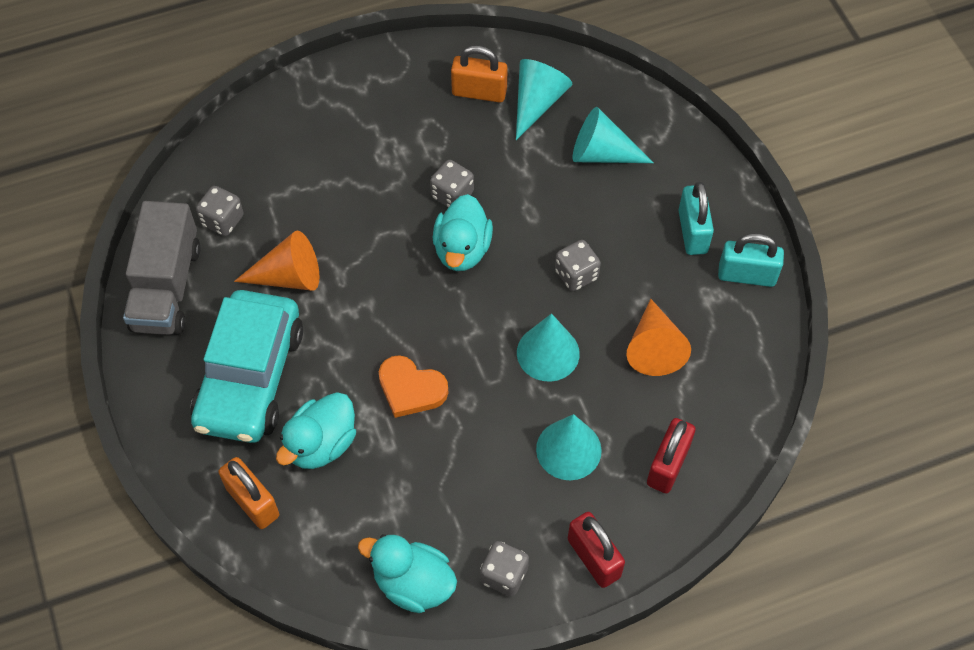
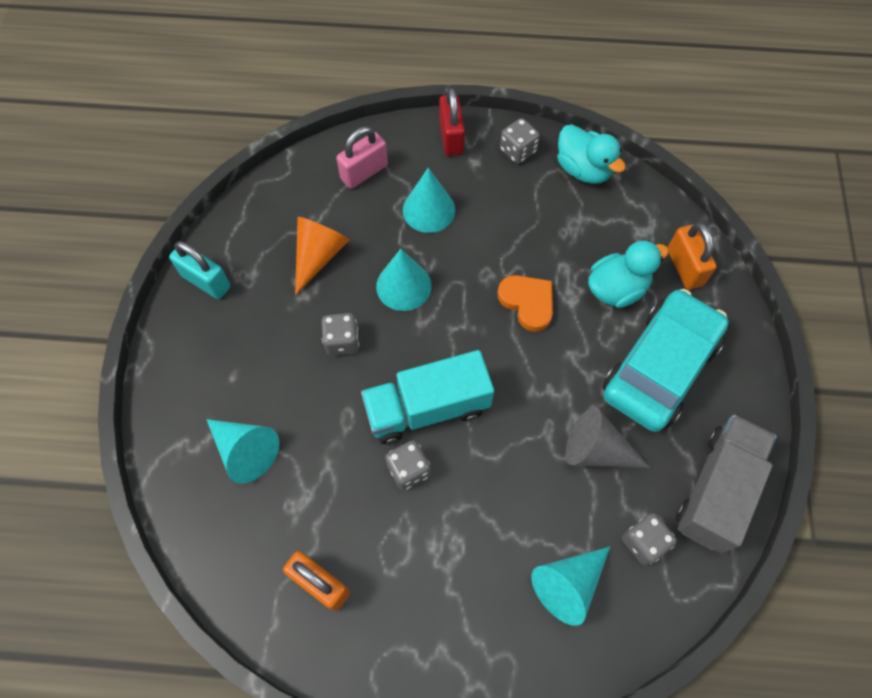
camera: 155 degrees left, 5 degrees up
(288, 276) = (597, 450): orange cone -> grey cone
(462, 250) = (427, 408): turquoise duck -> turquoise truck
(537, 103) = (270, 541): turquoise cone -> turquoise cone (568, 584)
(668, 465) = (364, 172): red padlock -> pink padlock
(692, 232) = (221, 337): turquoise padlock -> none

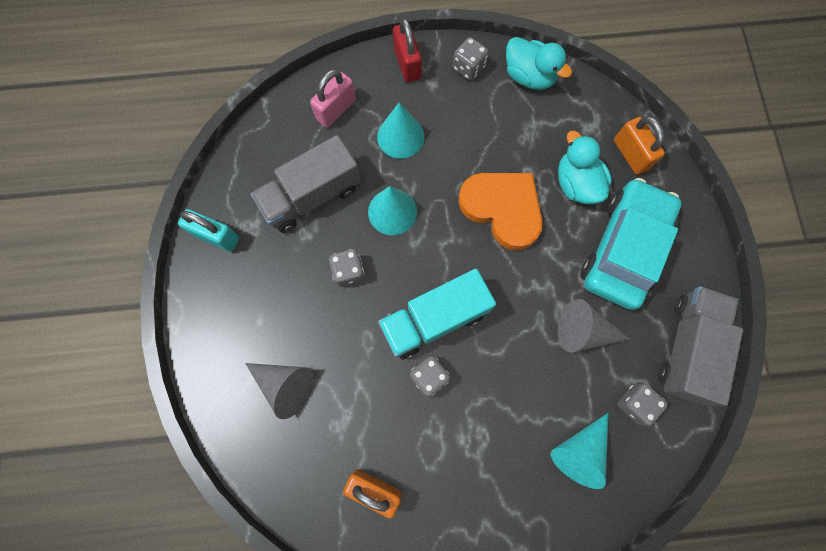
camera: 10 degrees left, 10 degrees up
(245, 451) = (285, 385): turquoise cone -> grey cone
(318, 256) = (312, 196): orange cone -> grey truck
(527, 302) = (502, 209): orange heart -> orange heart, size x1.60
(616, 288) = (576, 183): turquoise duck -> turquoise duck turned 75 degrees counterclockwise

